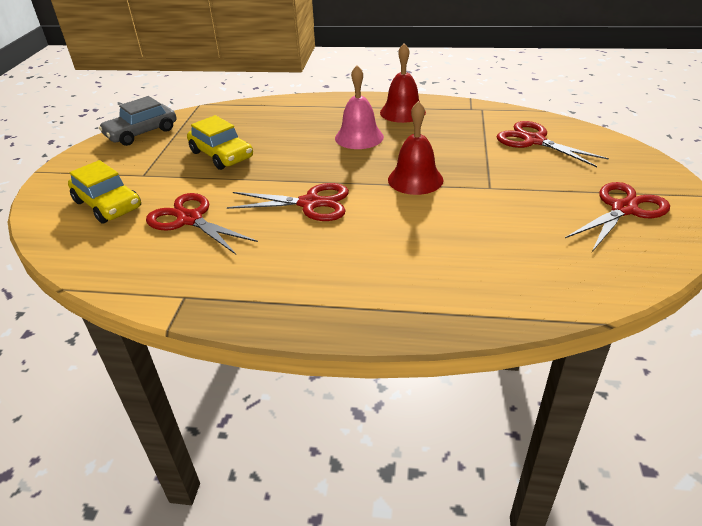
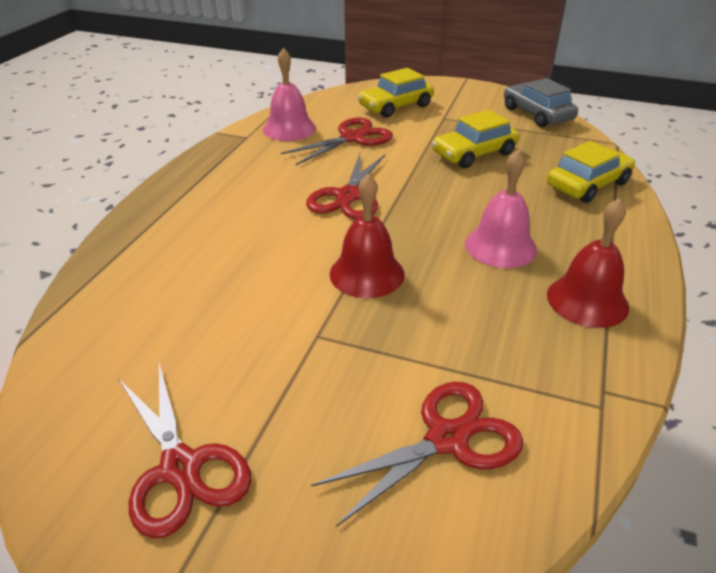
camera: 100 degrees right, 0 degrees up
(162, 267) = (289, 128): none -> pink bell
(267, 113) = (587, 184): none -> yellow car

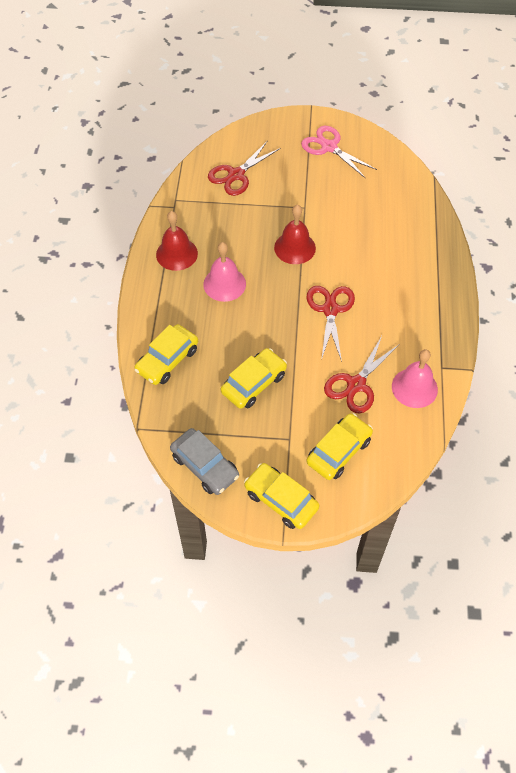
camera: 165 degrees right, 20 degrees up
(181, 468) = (329, 147): red scissors -> pink scissors
(463, 92) = (281, 500): none -> yellow car

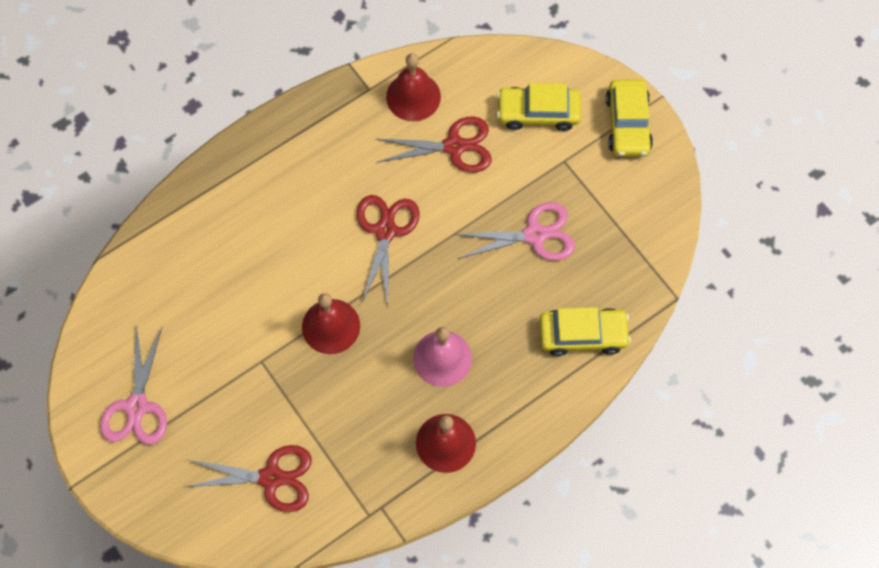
camera: 130 degrees left, 10 degrees up
(205, 466) = (656, 208): grey car -> none
(254, 383) = (535, 234): yellow car -> pink scissors
(330, 310) = (385, 231): red scissors -> red scissors turned 135 degrees clockwise
(414, 388) = (413, 96): pink bell -> red bell

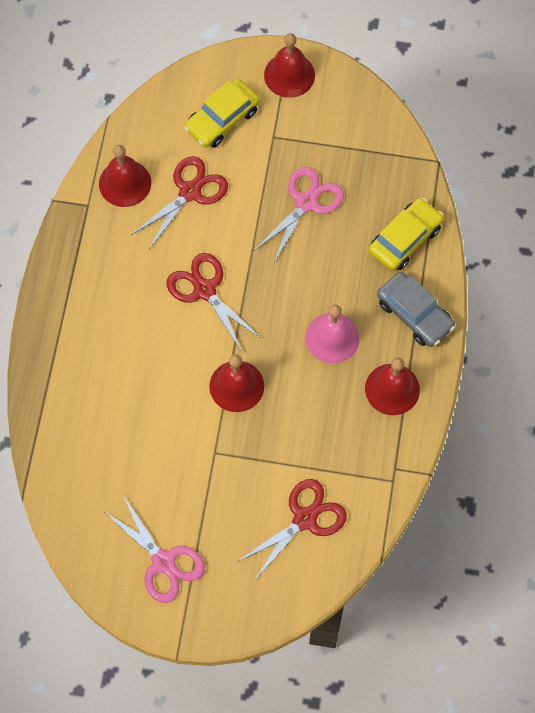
camera: 45 degrees left, 0 degrees up
(527, 401) = (414, 314): none -> grey car
(627, 124) = (289, 75): yellow car -> red bell

